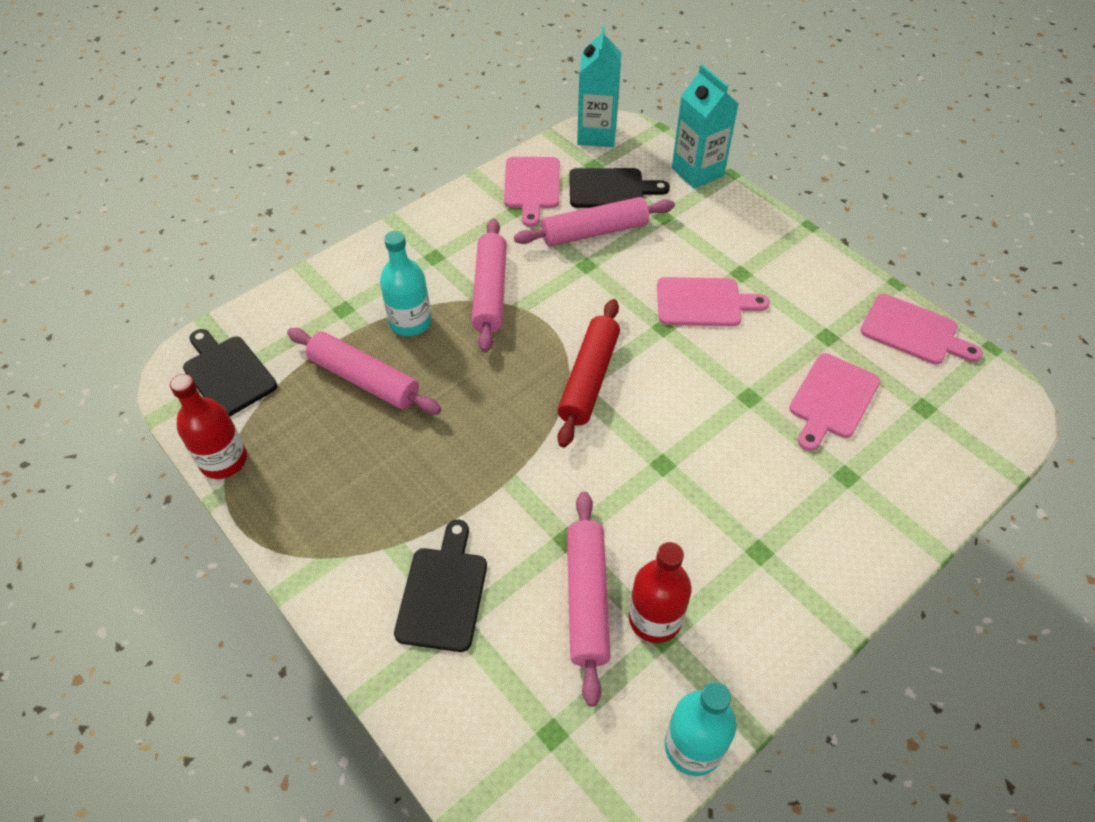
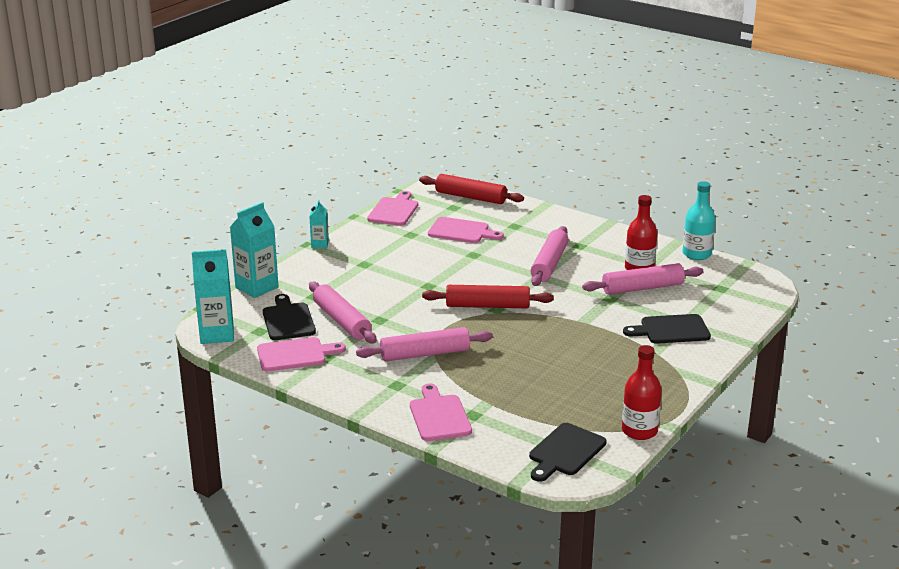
camera: 105 degrees left, 25 degrees down
(364, 379) = (536, 389): pink rolling pin -> pink rolling pin (549, 264)
(410, 322) = (471, 382): turquoise bottle -> none
(703, 302) = (399, 274): pink cutting board -> pink cutting board (439, 416)
(806, 238) = (320, 244): none -> turquoise carton
(965, 440) = (470, 197): none -> red rolling pin

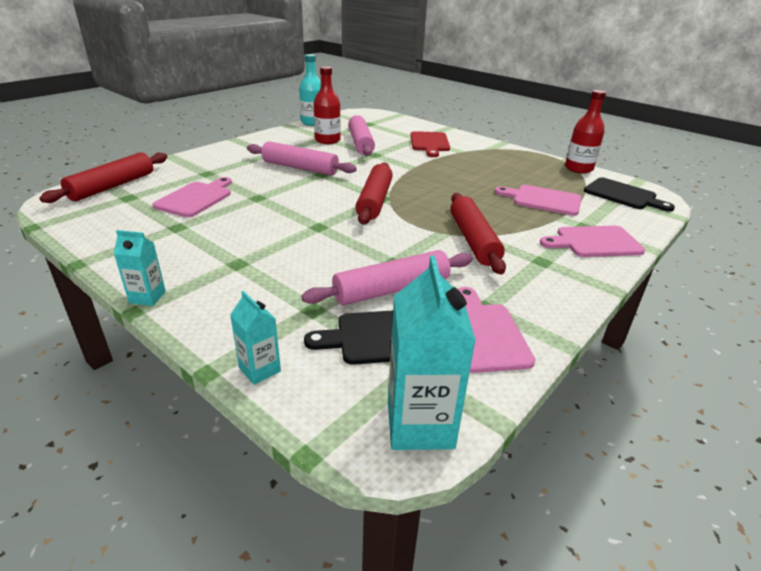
camera: 85 degrees left, 5 degrees up
(257, 287) = (260, 370): turquoise carton -> turquoise carton, size x0.55
(394, 210) = (95, 232): pink cutting board -> pink cutting board (543, 200)
(425, 354) = (473, 240): pink rolling pin -> red rolling pin
(671, 330) = (429, 143): black cutting board -> red cutting board

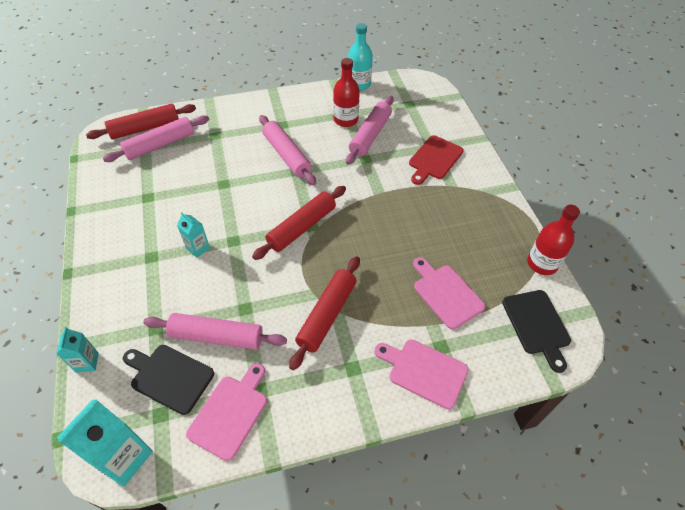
camera: 35 degrees right, 20 degrees up
(147, 192) = (160, 145): none -> pink rolling pin
(147, 297) = (82, 264): turquoise carton -> turquoise carton (198, 248)
(196, 198) = (183, 167): pink cutting board -> none

